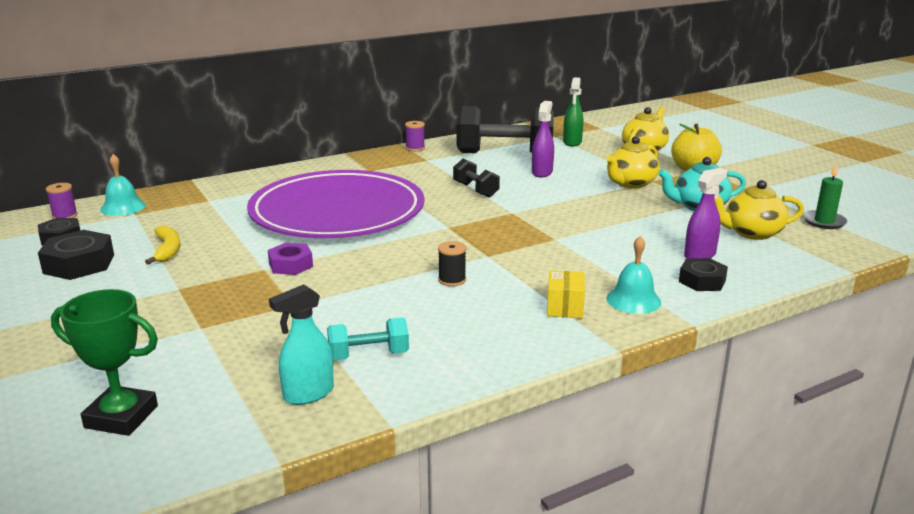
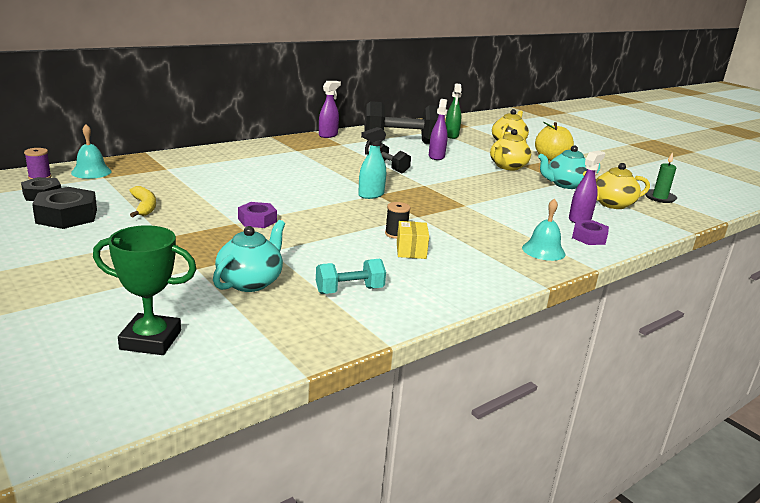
camera: 10 degrees left, 0 degrees up
(256, 345) = (250, 282): none -> turquoise teapot
(308, 394) = (310, 320): turquoise spray bottle -> turquoise spray bottle (371, 195)
(337, 212) = (282, 181): purple plate -> none
(415, 148) = (328, 135): purple spool -> purple spray bottle
(565, 307) = (493, 255): yellow box -> yellow box (411, 251)
(702, 281) = (589, 237): black nut -> purple nut

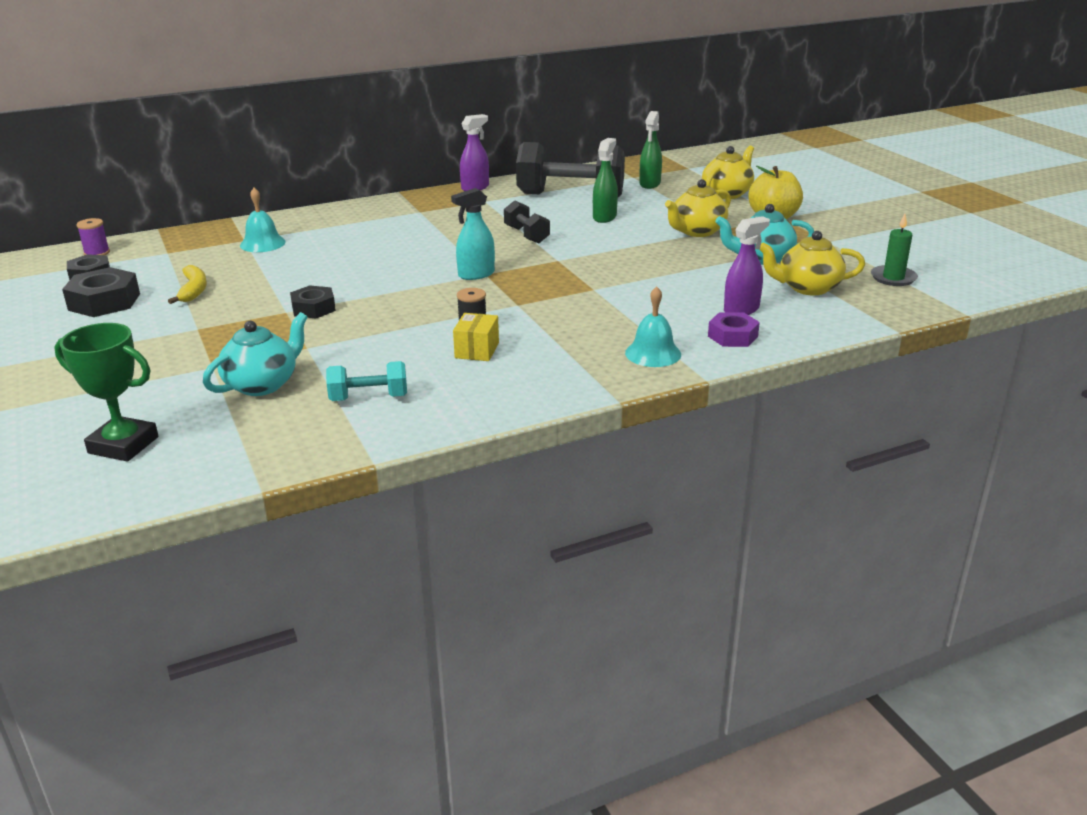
camera: 15 degrees right, 5 degrees up
(91, 172) = (156, 245): turquoise bell -> turquoise bell (262, 243)
(257, 220) = (313, 308): purple nut -> black nut
(436, 156) = (604, 217): purple spray bottle -> green spray bottle

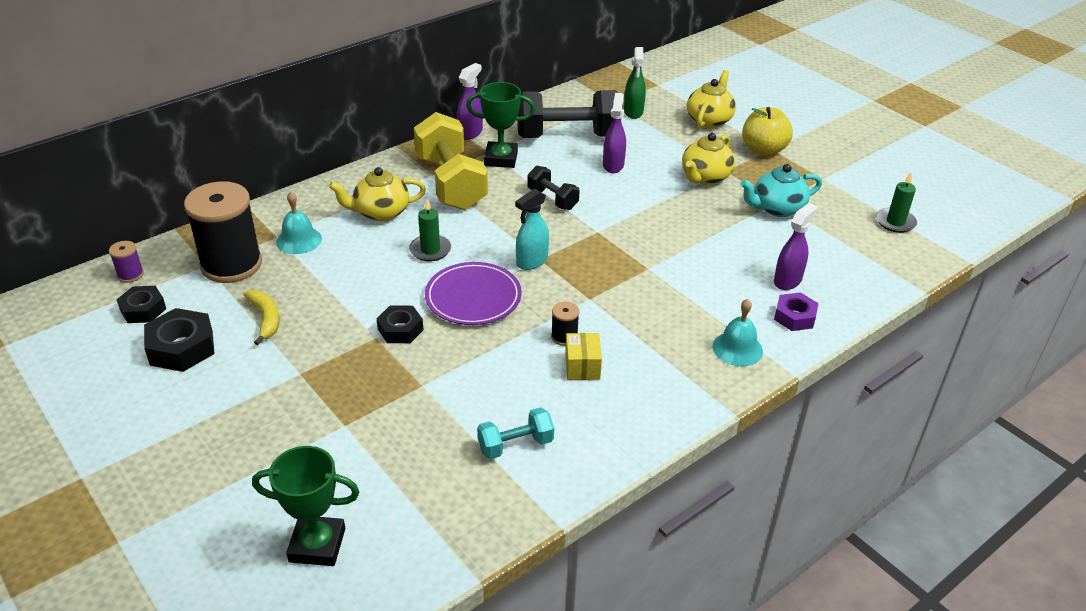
camera: 15 degrees left, 10 degrees up
(190, 254) = (231, 264): none -> black spool
(262, 384) = (406, 442): turquoise teapot -> none
(381, 259) = (430, 250): none -> green candle
(400, 293) = (473, 297): none -> purple plate
(433, 218) = (451, 183): none -> yellow dumbbell
(493, 206) = (501, 159): none -> green trophy
(604, 217) = (613, 165): green spray bottle -> purple spray bottle
(807, 288) = (831, 244): yellow teapot -> yellow teapot (380, 212)

